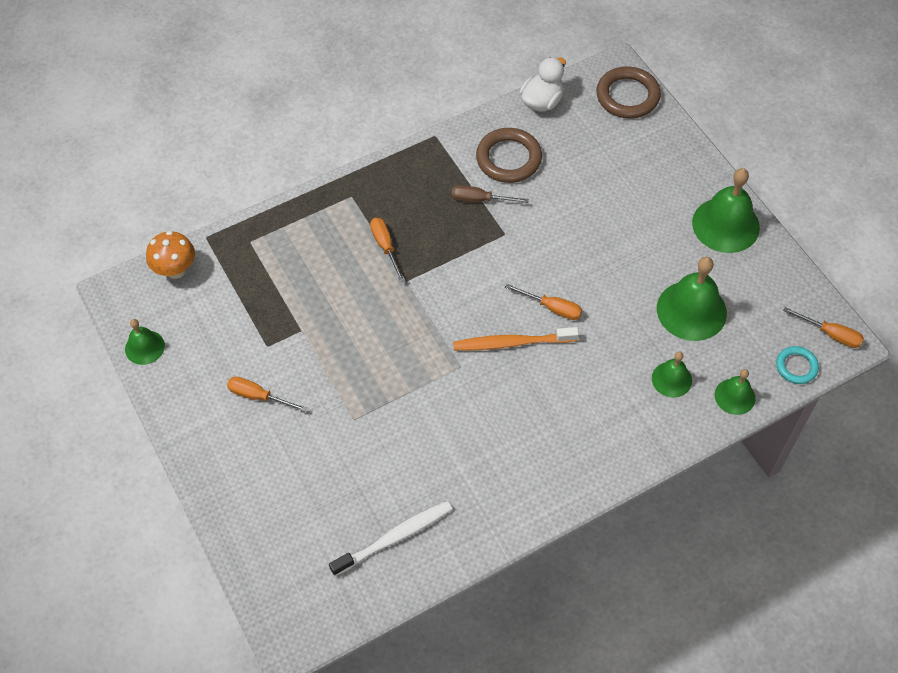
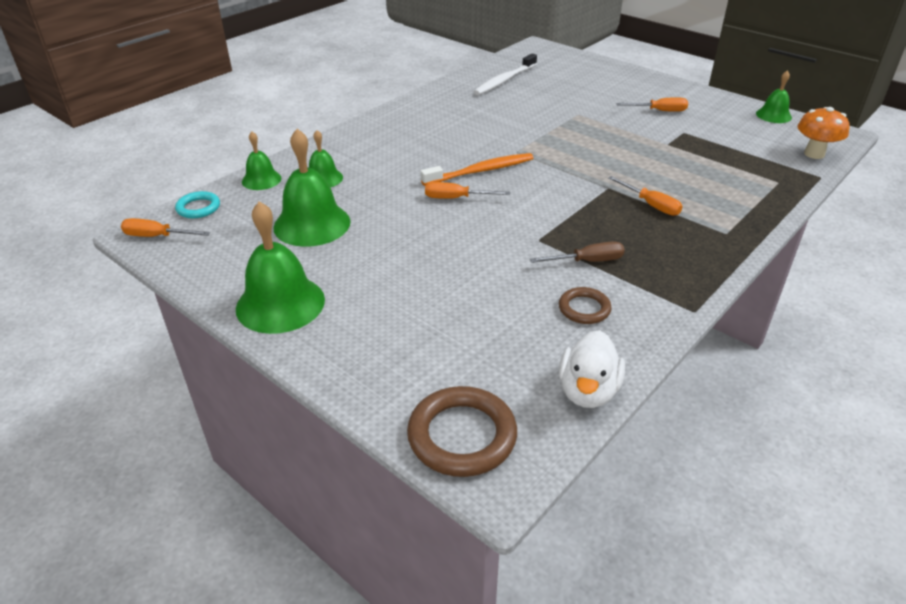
camera: 160 degrees right, 20 degrees down
(508, 158) = (584, 309): brown ring -> brown ring, size x0.58

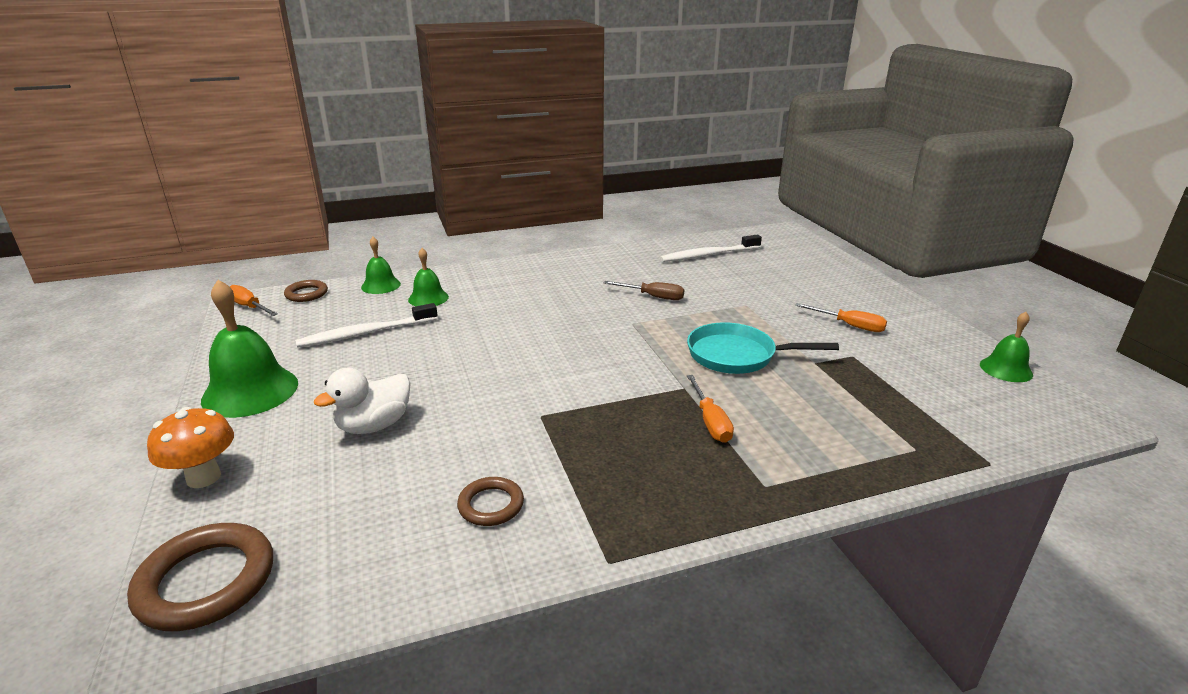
camera: 30 degrees right, 10 degrees down
(198, 208) = (306, 294): turquoise ring -> brown ring
(312, 224) = (366, 333): green bell -> white toothbrush
(456, 198) = (515, 350): orange screwdriver -> none
(480, 171) = (571, 331): orange toothbrush -> none
(587, 261) = (561, 456): brown screwdriver -> brown screwdriver (653, 297)
(588, 391) = (375, 597): white duck -> white duck (374, 425)
(615, 154) = (737, 355): none -> turquoise pan
(814, 154) = (1014, 432): orange mushroom -> orange mushroom (203, 477)

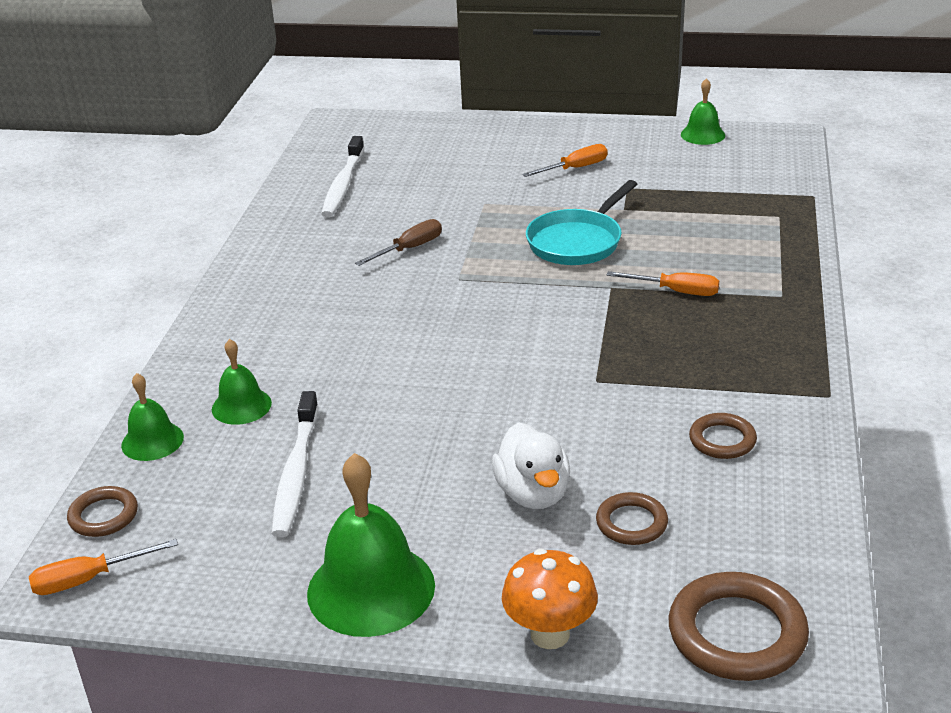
camera: 60 degrees left, 5 degrees up
(350, 483) = (631, 523): none -> brown ring

